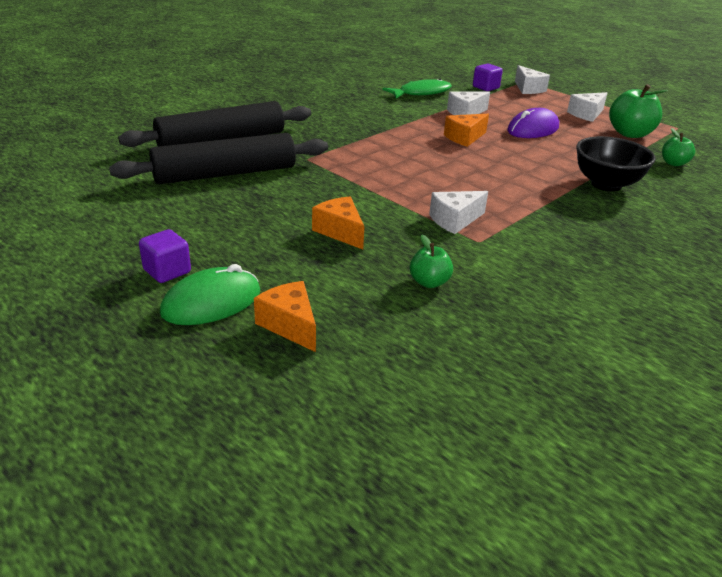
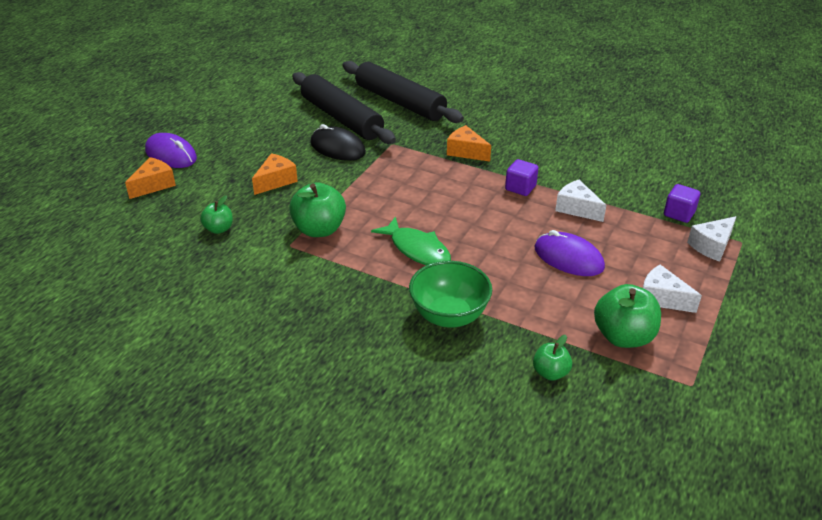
camera: 75 degrees right, 5 degrees up
(167, 271) = (200, 132): purple cube -> purple cube (520, 188)
(211, 302) = (171, 155): green mouse -> purple mouse
(292, 186) = (337, 148): none -> black mouse
(421, 93) = (610, 174): green fish -> green fish (417, 249)
(455, 220) = (319, 229): white cheese -> green apple
(464, 138) = (504, 215): orange cheese -> orange cheese (466, 152)
(606, 184) = (449, 316): black bowl -> green bowl

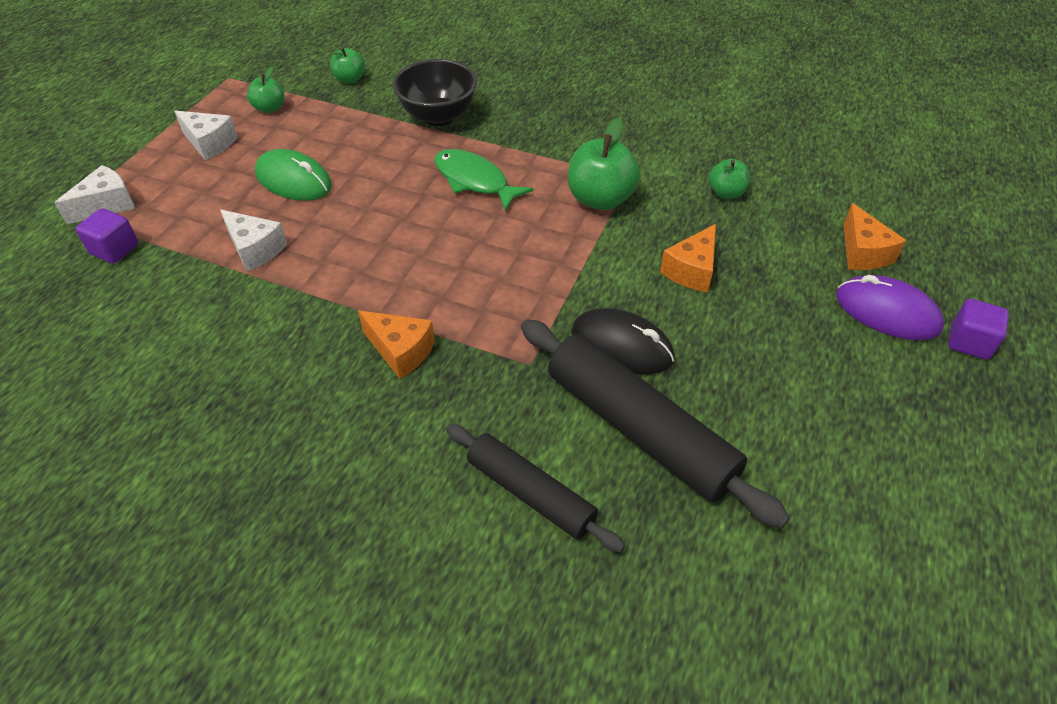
camera: 175 degrees right, 10 degrees up
(154, 185) = (863, 252): orange cheese -> orange cheese turned 45 degrees counterclockwise
(400, 102) = (530, 494): black rolling pin -> black rolling pin, size x0.62
(449, 316) = (438, 116): green bowl -> black bowl
(520, 188) = (325, 280): purple cube -> purple cube (969, 342)
(568, 258) = (294, 180): purple mouse -> green mouse
(623, 336) = (270, 108): green apple -> green apple, size x0.57

